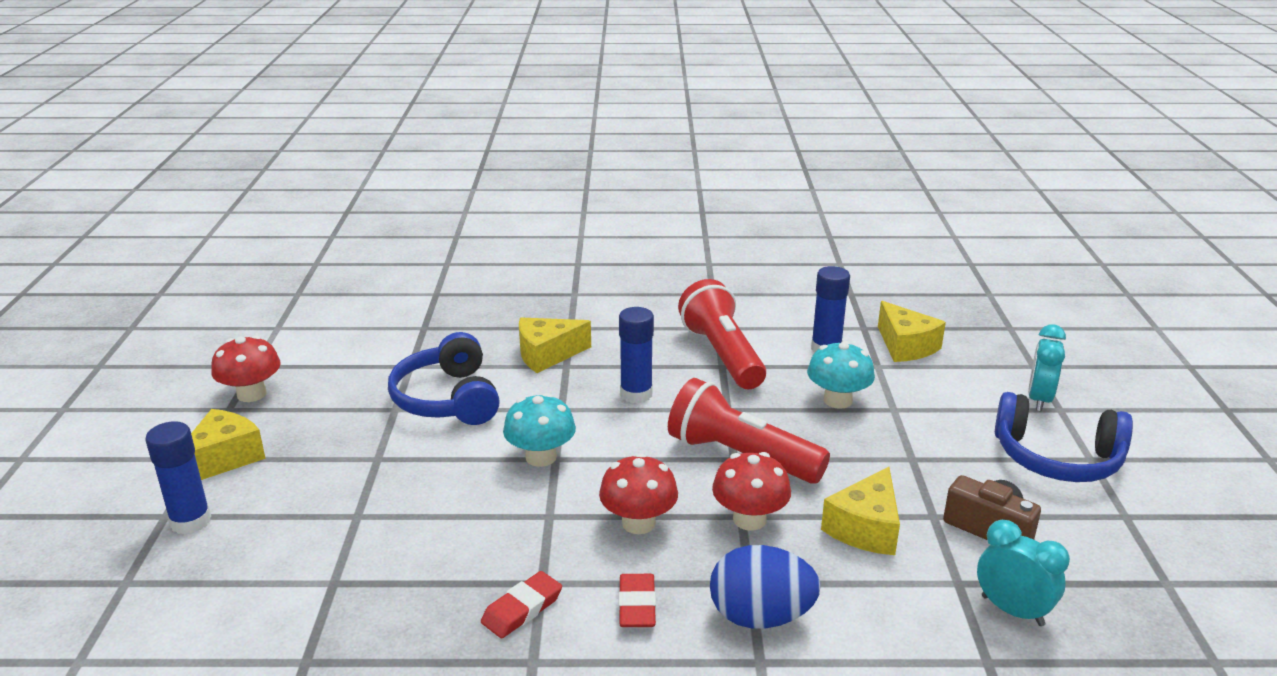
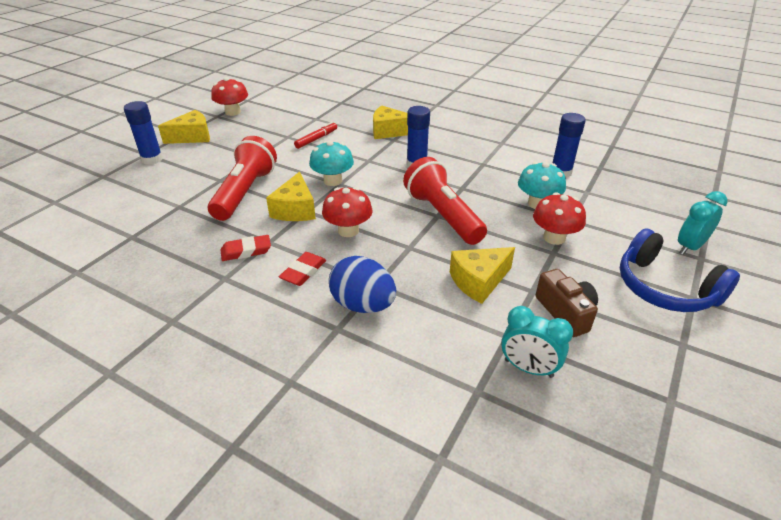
camera: 30 degrees right, 10 degrees up
(447, 399) = (316, 139): blue headphones -> red marker
(722, 355) = (489, 158): red flashlight -> red flashlight (245, 192)
(749, 519) = (412, 251): red mushroom -> red mushroom (554, 238)
(905, 346) = (619, 186): yellow cheese -> yellow cheese (295, 209)
(1012, 610) = (528, 368): turquoise clock -> turquoise clock turned 135 degrees clockwise

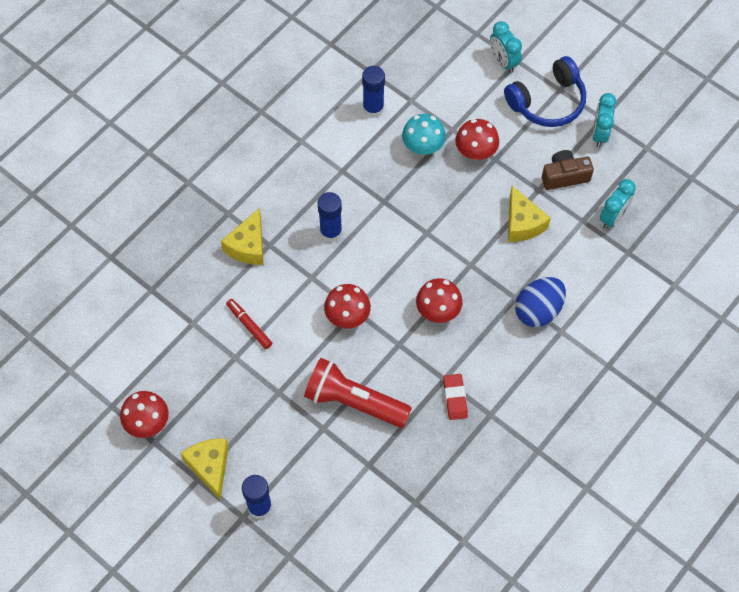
camera: 80 degrees left, 25 degrees up
(295, 209) = (395, 354): yellow cheese -> none
(303, 272) = (491, 351): red eraser -> none
(333, 181) = (347, 316): turquoise mushroom -> red mushroom
(442, 215) = (428, 228): red flashlight -> none
(655, 342) = (599, 134): none -> turquoise clock

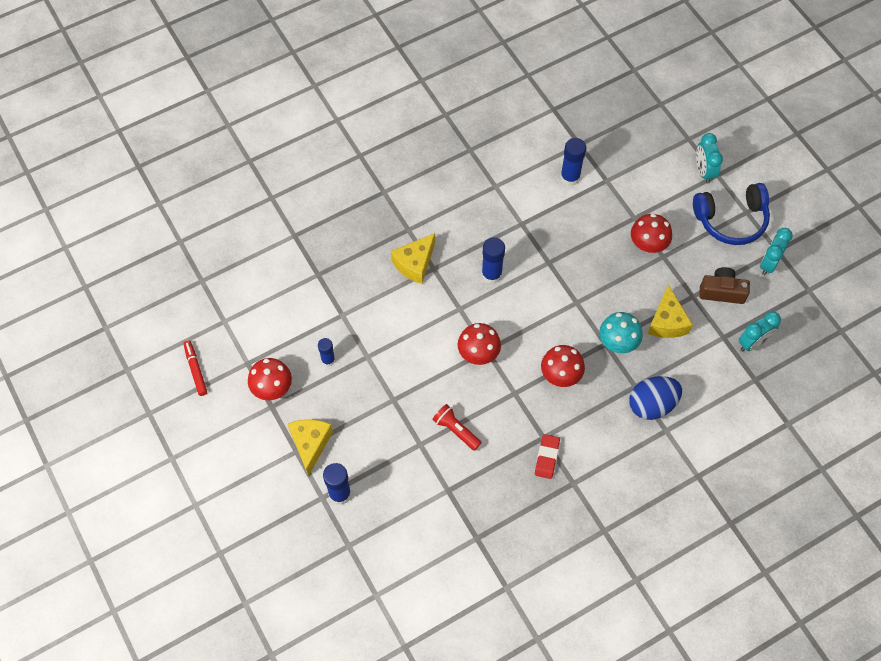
camera: 20 degrees right, 0 degrees up
(195, 374) = (328, 360): none -> blue glue stick
(249, 325) = (390, 333): red marker -> red marker (196, 370)
(354, 402) = (456, 430): red flashlight -> red flashlight, size x0.54
(423, 146) = (602, 225): turquoise mushroom -> turquoise mushroom (618, 342)

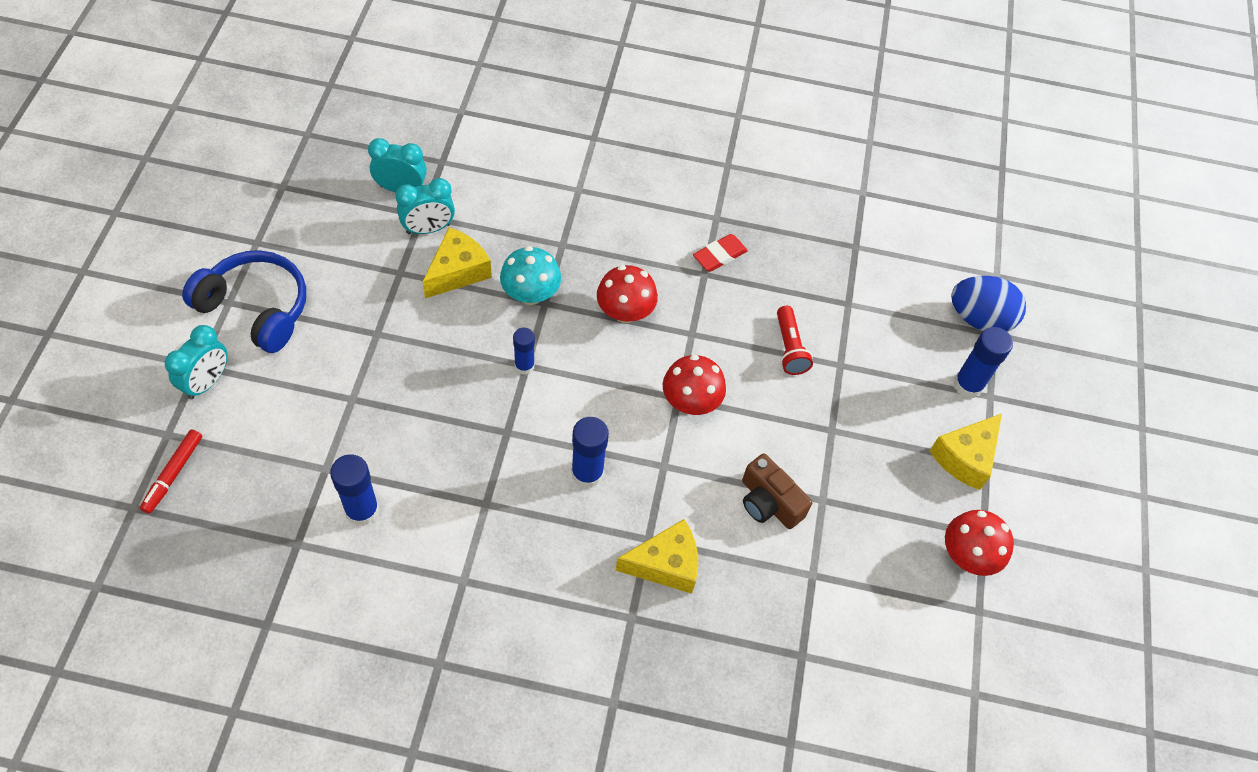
camera: 145 degrees left, 5 degrees down
(196, 370) = (1054, 656): red marker -> red marker (173, 474)
(328, 360) = (874, 533): blue glue stick -> blue glue stick (524, 366)
(648, 244) = (375, 359): red mushroom -> none
(652, 405) = (565, 218): blue egg -> blue egg (979, 319)
(721, 291) = (366, 253): brown camera -> brown camera (769, 502)
(769, 263) = (283, 238): turquoise clock -> turquoise clock (428, 229)

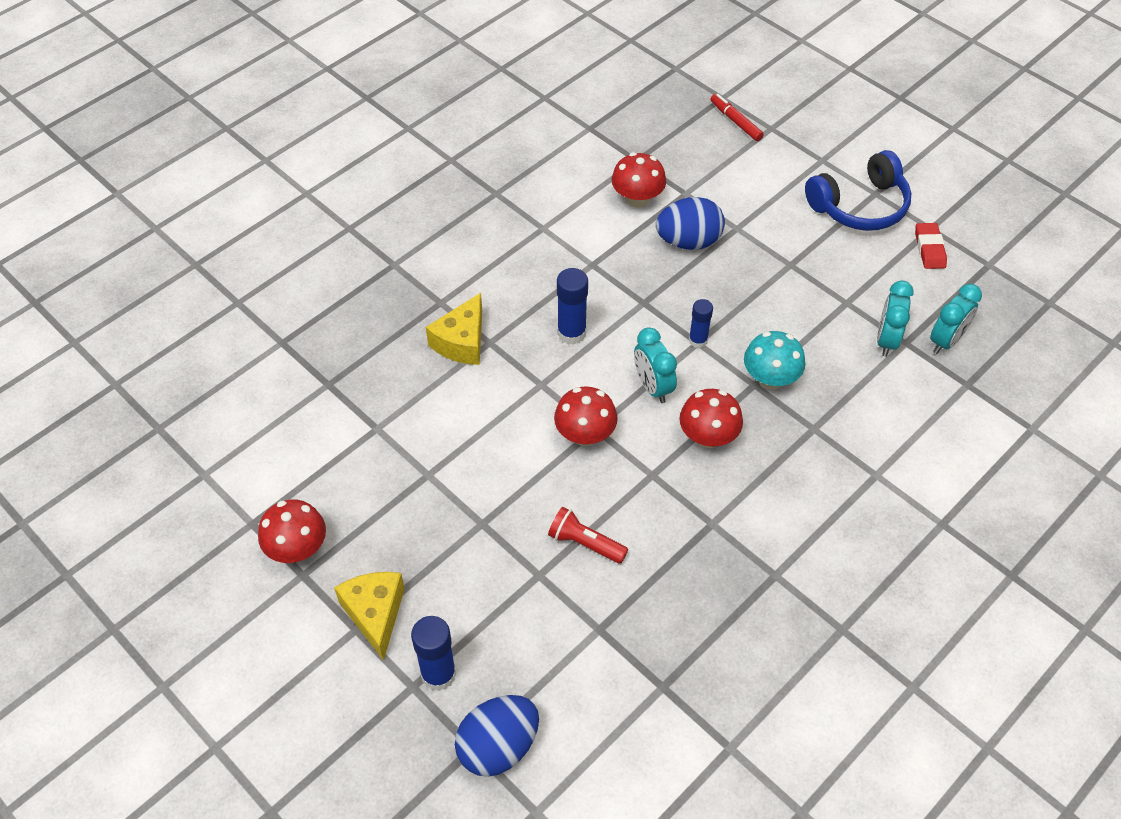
camera: 130 degrees right, 5 degrees down
(207, 382) = (804, 159): turquoise clock -> turquoise clock (652, 387)
(362, 510) = (637, 199): blue glue stick -> red mushroom
(398, 432) = (688, 241): none -> blue egg
(457, 271) = (825, 340): yellow cheese -> none
(719, 255) = (726, 549): red eraser -> red eraser (929, 248)
(769, 502) = (456, 435): brown camera -> none

